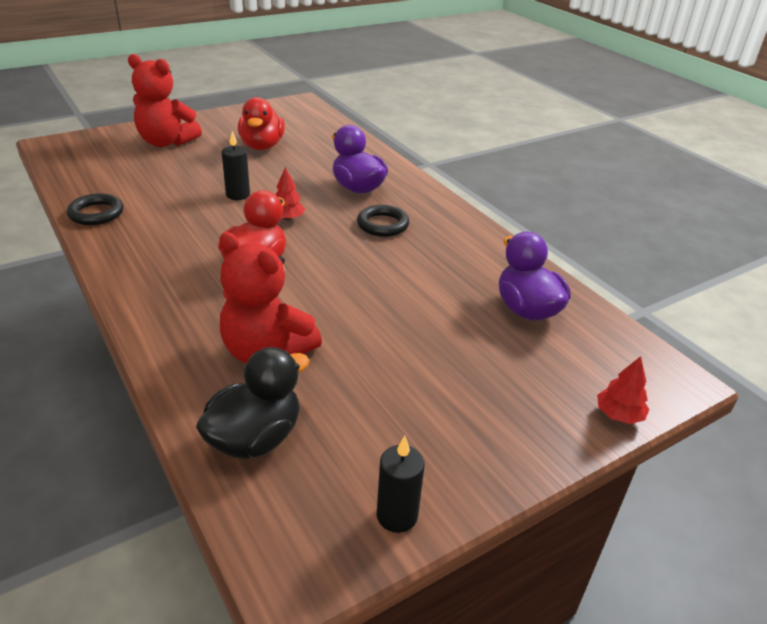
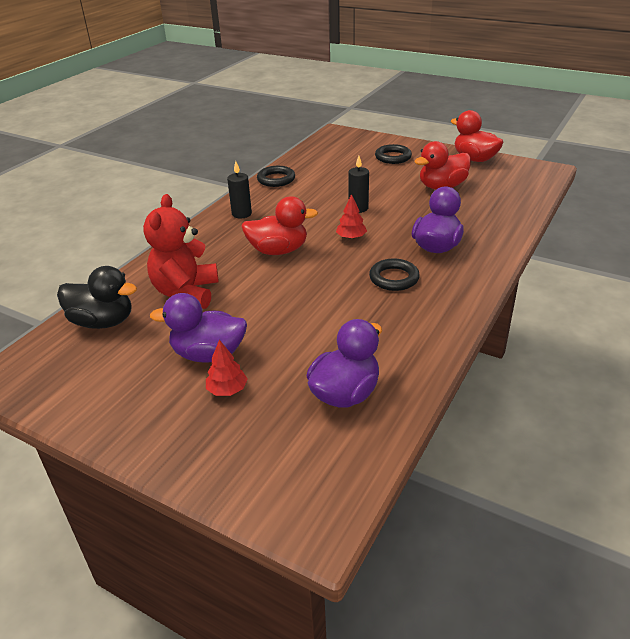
camera: 65 degrees right, 0 degrees up
(166, 142) = (393, 157): red teddy bear -> black ring
(236, 115) = (474, 159): none -> red duck
(397, 515) = (62, 401): black candle -> black candle (241, 214)
(403, 370) = (208, 354): none -> purple duck
(619, 415) = (233, 491): red tree -> red tree (227, 390)

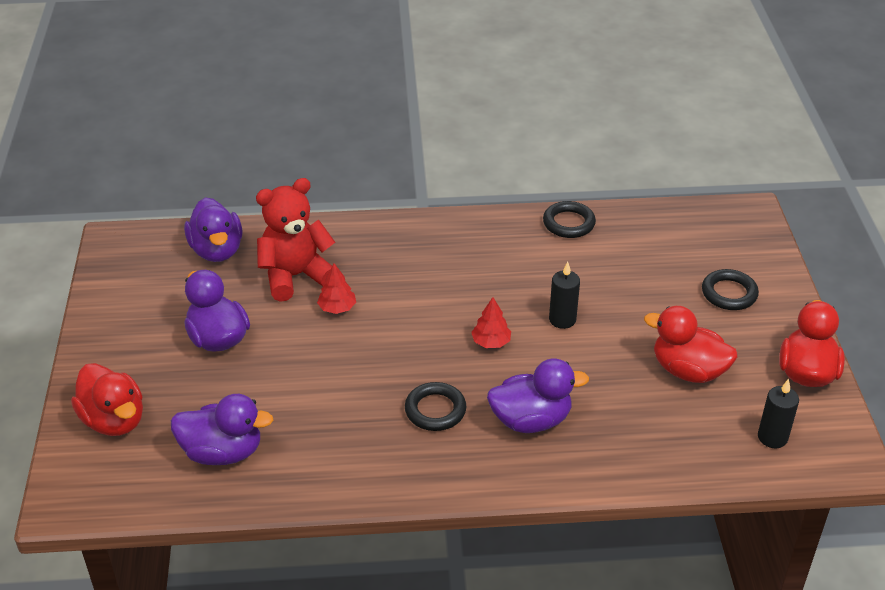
camera: 55 degrees right, 5 degrees up
(103, 322) = (217, 250): black duck -> purple duck
(227, 390) = (180, 374): red tree -> red tree (337, 308)
(241, 214) = (467, 237): black candle -> black candle (772, 437)
(278, 250) = (418, 300): red duck -> red duck (114, 420)

